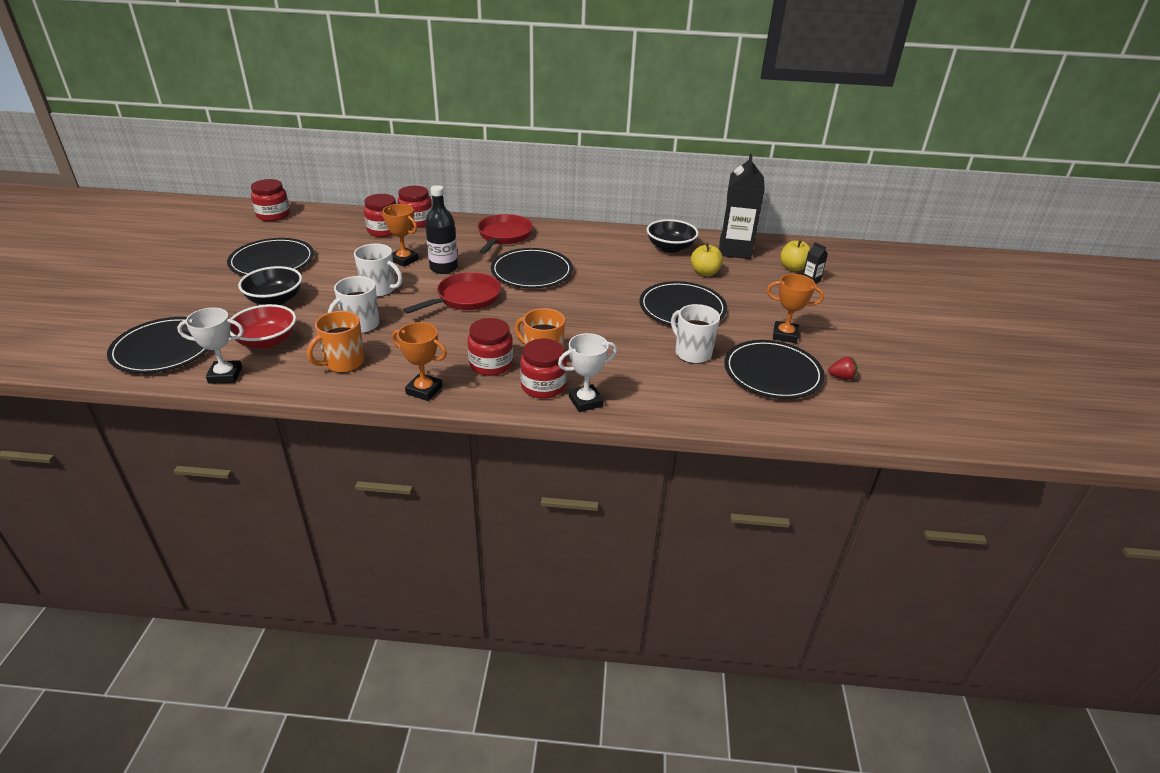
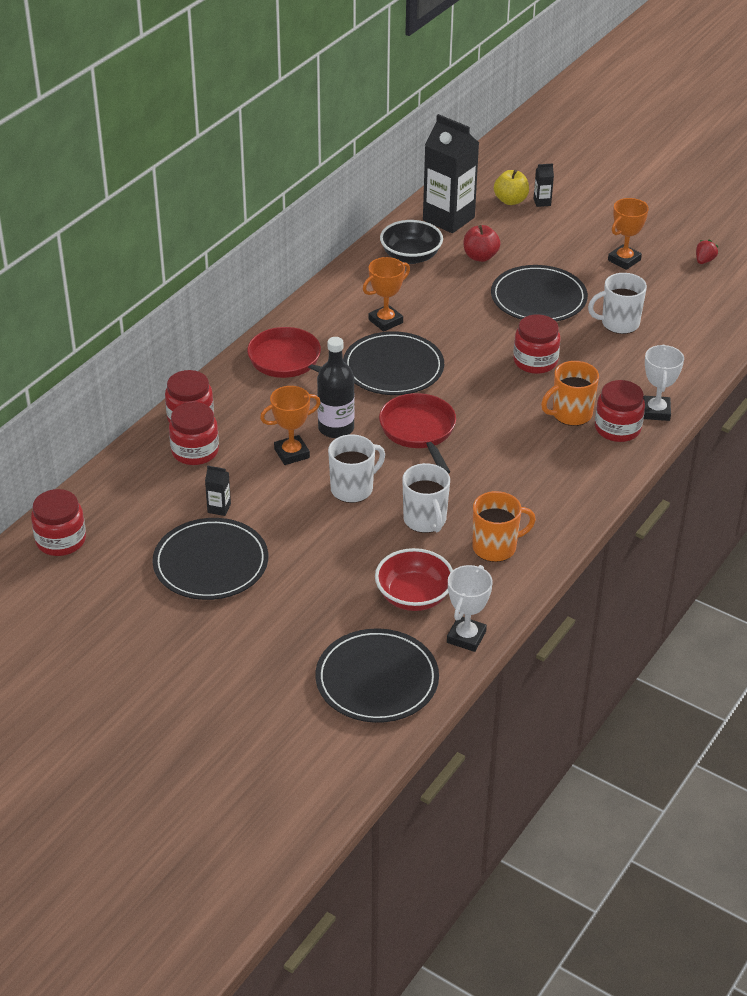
camera: 60 degrees left, 5 degrees up
(275, 300) = (319, 576): black bowl -> none
(330, 251) = (219, 508): none -> black carton
(343, 363) = (496, 547): orange mug -> orange mug turned 90 degrees counterclockwise
(424, 390) = (579, 504): orange trophy -> orange trophy (385, 321)
(491, 364) = (560, 449): red jar -> red jar (535, 361)
(704, 273) = (480, 257): yellow apple -> red apple
(772, 373) = (676, 293): black plate -> none

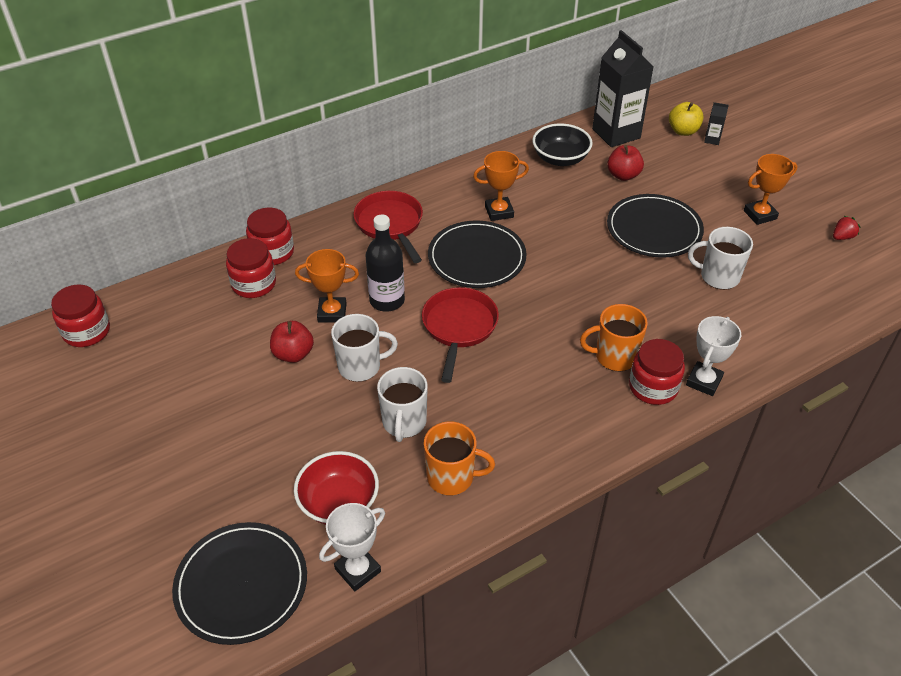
camera: 25 degrees right, 5 degrees up
(211, 563) = (187, 398): black plate -> none
(219, 508) = (233, 345): black carton -> none
(282, 498) = (293, 354): none -> red apple
(535, 361) = (612, 291): red jar -> none

